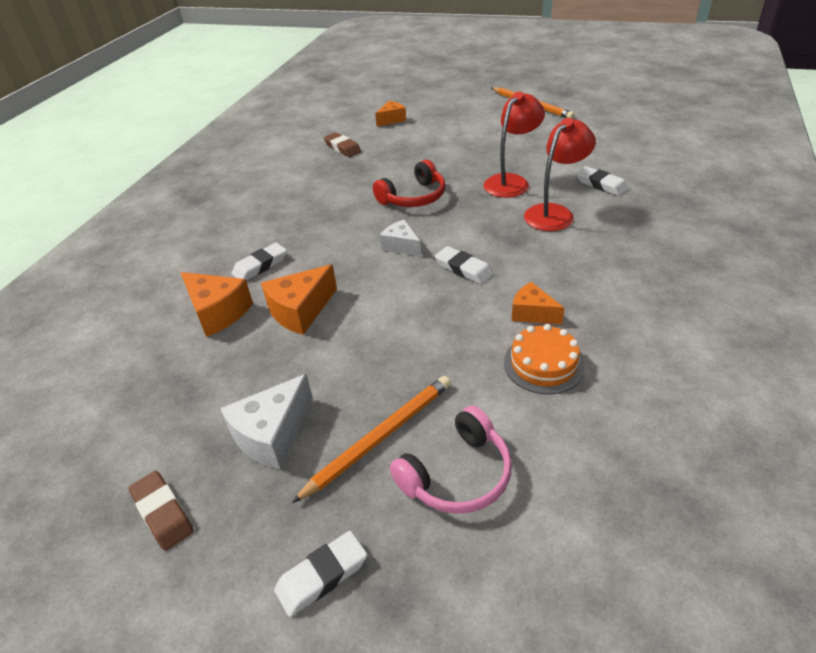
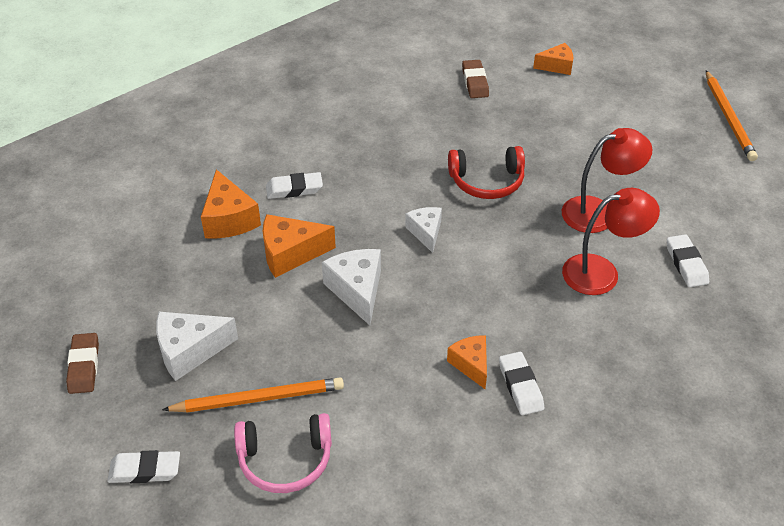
camera: 30 degrees right, 5 degrees up
(386, 309) = (357, 290): none -> white cheese
(463, 269) = (457, 287): white eraser -> white eraser (520, 386)
(543, 364) = (432, 415): orange cake -> none

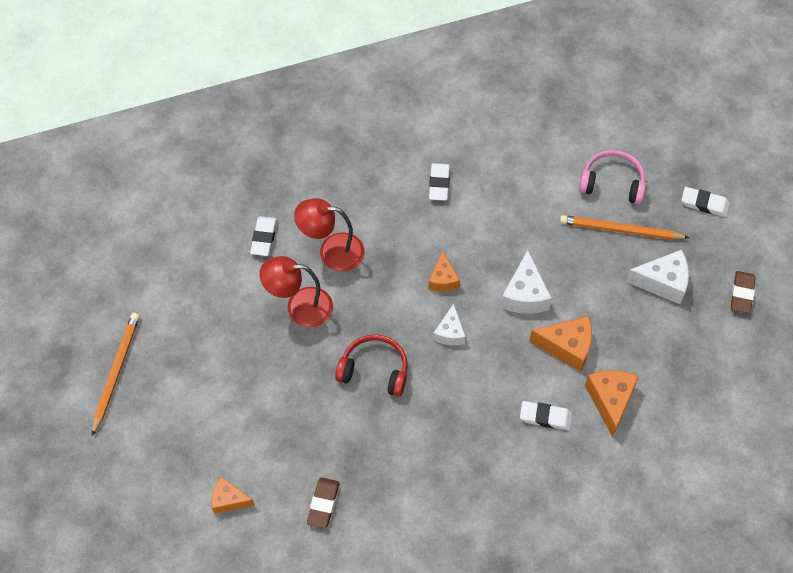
camera: 160 degrees left, 15 degrees up
(471, 364) = (465, 209): orange cheese -> orange cheese (443, 279)

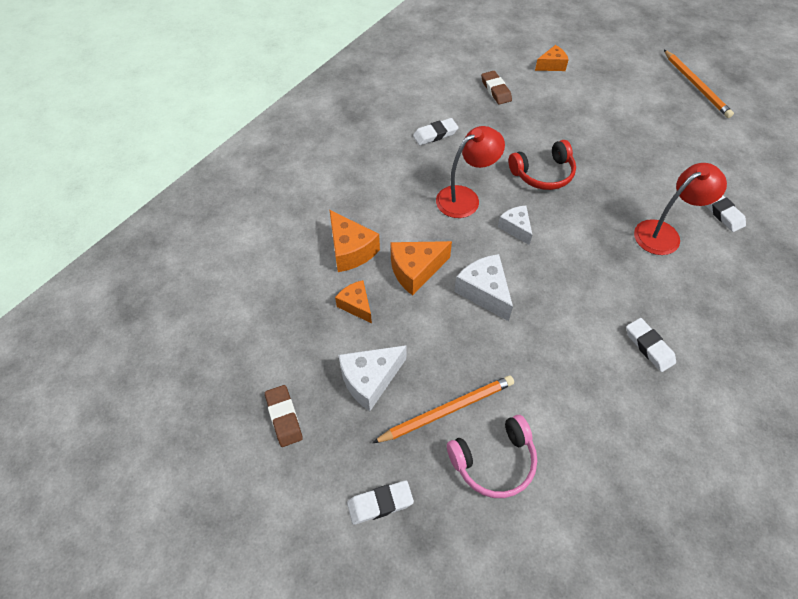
camera: 145 degrees right, 5 degrees down
(299, 307) = (638, 182): red lamp -> red lamp (465, 198)
(443, 279) = (560, 264): orange cheese -> orange cheese (356, 305)
(545, 417) = (393, 211): white eraser -> white eraser (435, 134)

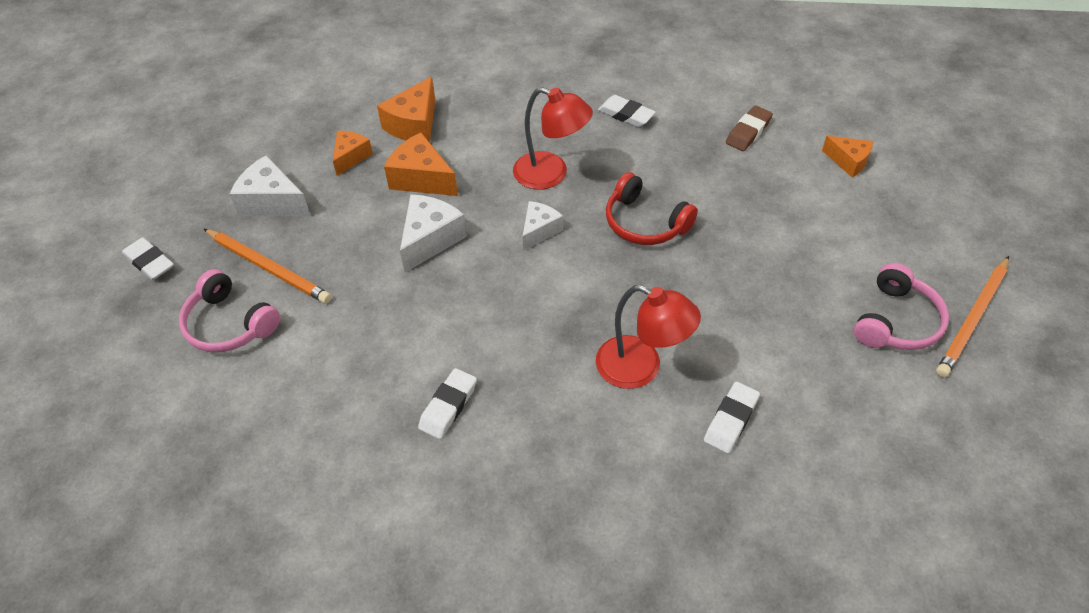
camera: 60 degrees right, 5 degrees down
(284, 417) = (204, 166): brown eraser -> none
(683, 112) = (896, 321): none -> pink headphones

